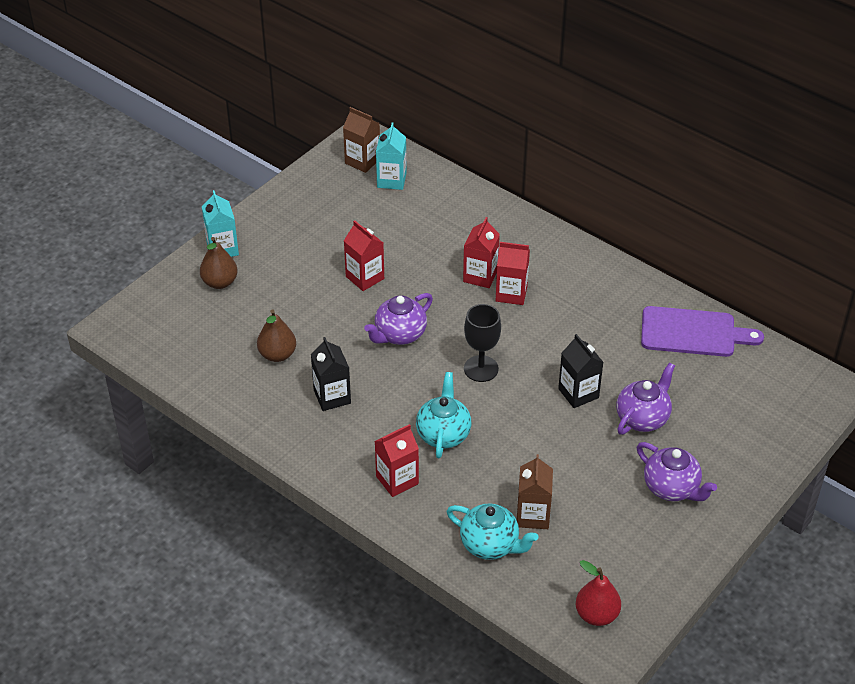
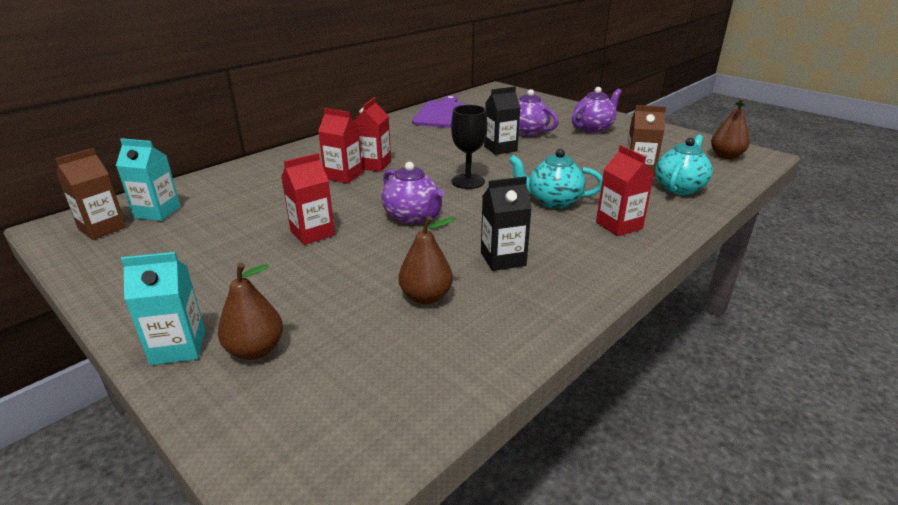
camera: 85 degrees left, 15 degrees down
(596, 615) = (726, 156): red pear -> brown pear

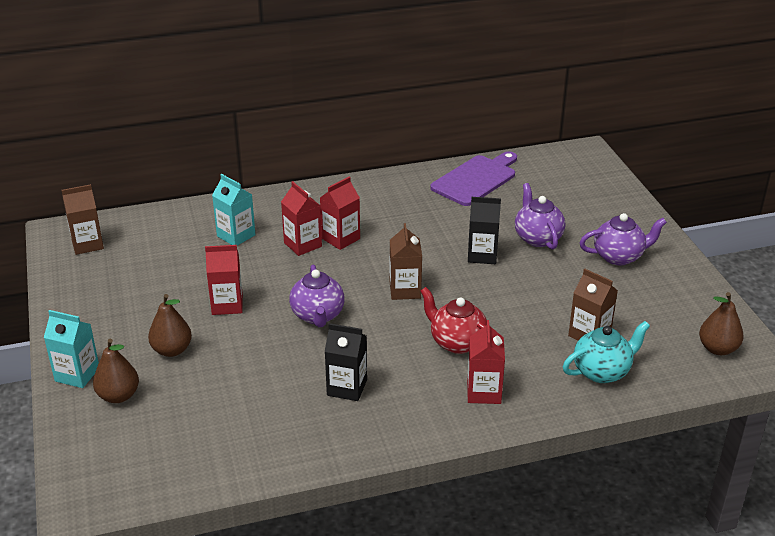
camera: 30 degrees right, 5 degrees up
(157, 212) = (133, 239): turquoise carton -> turquoise carton (236, 235)
(426, 297) = (257, 399): brown pear -> brown pear (172, 350)
(468, 181) = (405, 290): black goblet -> brown carton
(553, 201) = (457, 342): turquoise teapot -> red teapot

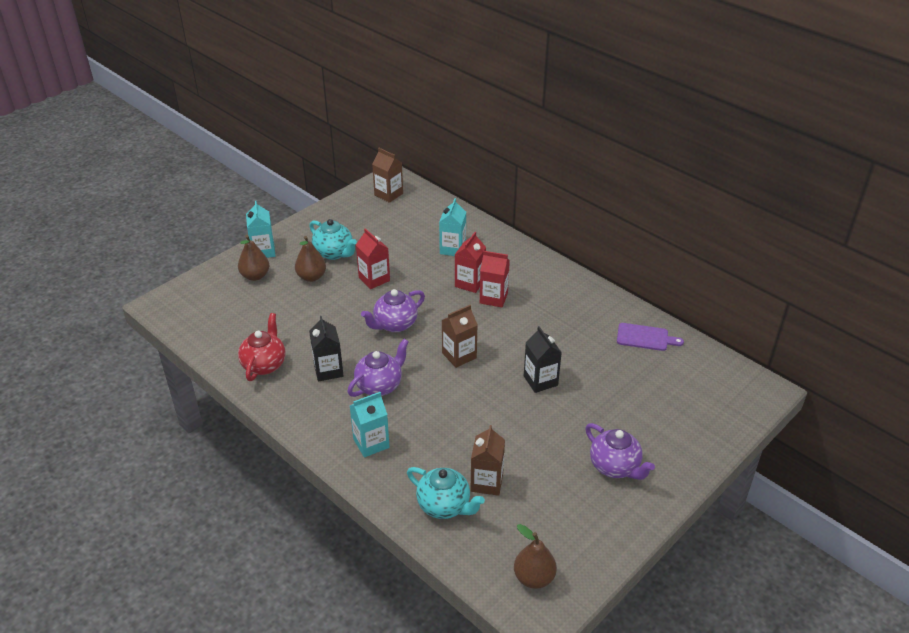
camera: 60 degrees right, 5 degrees up
(147, 319) = (334, 253): none -> turquoise teapot
(457, 342) = (418, 407): red teapot -> red teapot (264, 364)
(476, 179) = (645, 337): purple cutting board -> purple cutting board, size x0.63
(484, 392) = (371, 443): red carton -> turquoise carton
(537, 238) = (594, 405): purple teapot -> purple teapot (379, 385)

